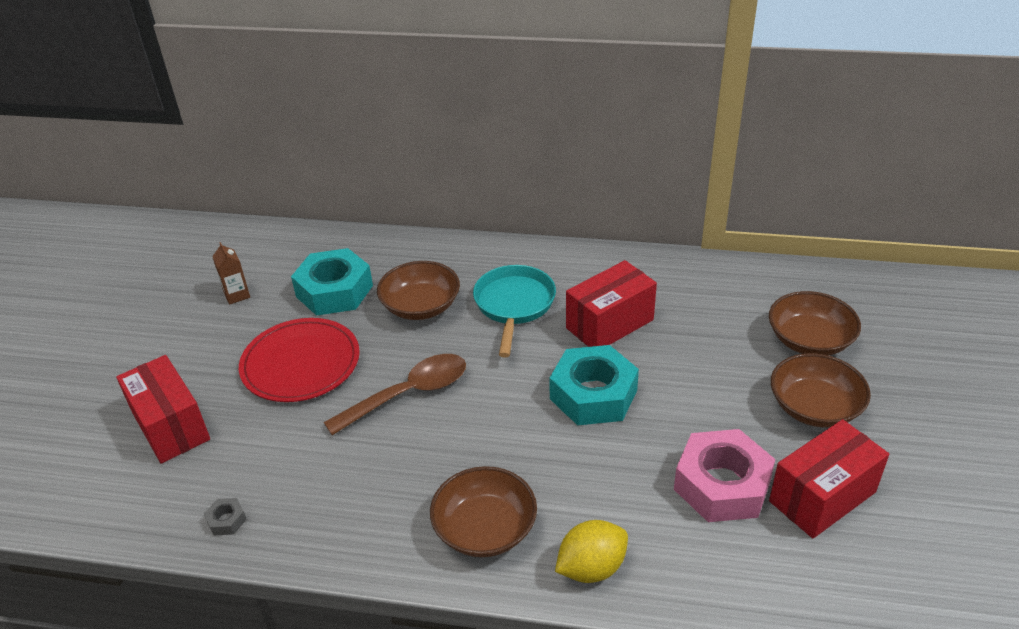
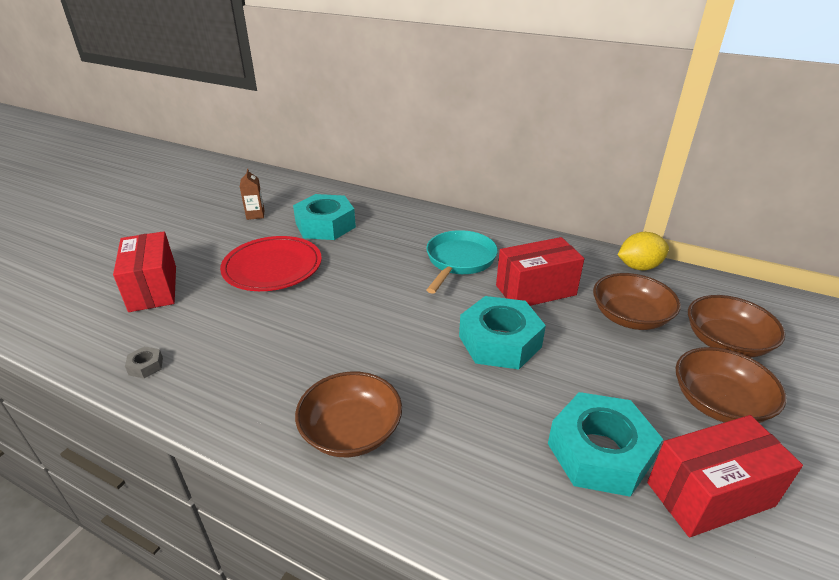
camera: 15 degrees right, 5 degrees down
(408, 394) = (342, 306): brown spoon -> none
(421, 306) = (384, 247): brown bowl -> brown bowl (630, 317)
(591, 568) = (435, 498): yellow lemon -> yellow lemon (639, 267)
(722, 485) = (600, 452): pink nut -> turquoise nut

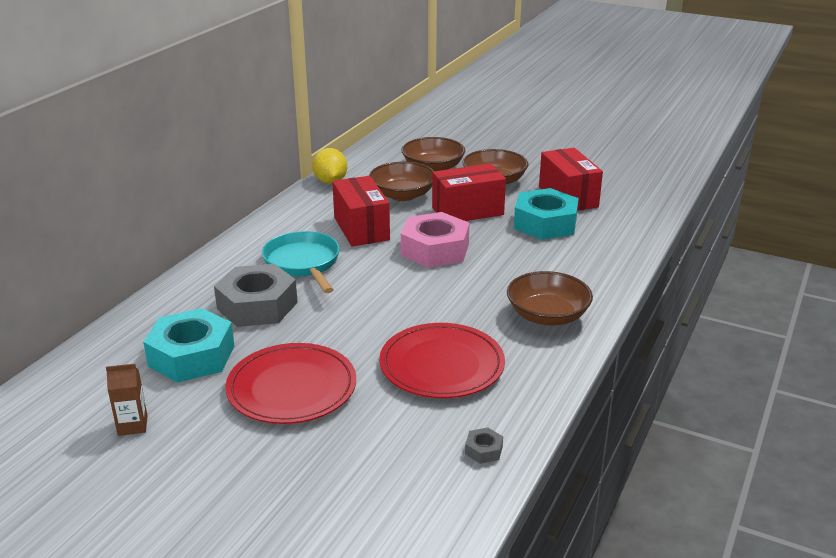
camera: 90 degrees left, 5 degrees down
(153, 288) = (328, 486): red box -> red box (467, 211)
(277, 343) = (442, 365): none -> red plate
(389, 244) = (257, 305): none -> grey nut
(459, 261) = (303, 263): turquoise pan -> turquoise pan turned 45 degrees clockwise
(500, 341) = (435, 249): turquoise nut -> pink nut

